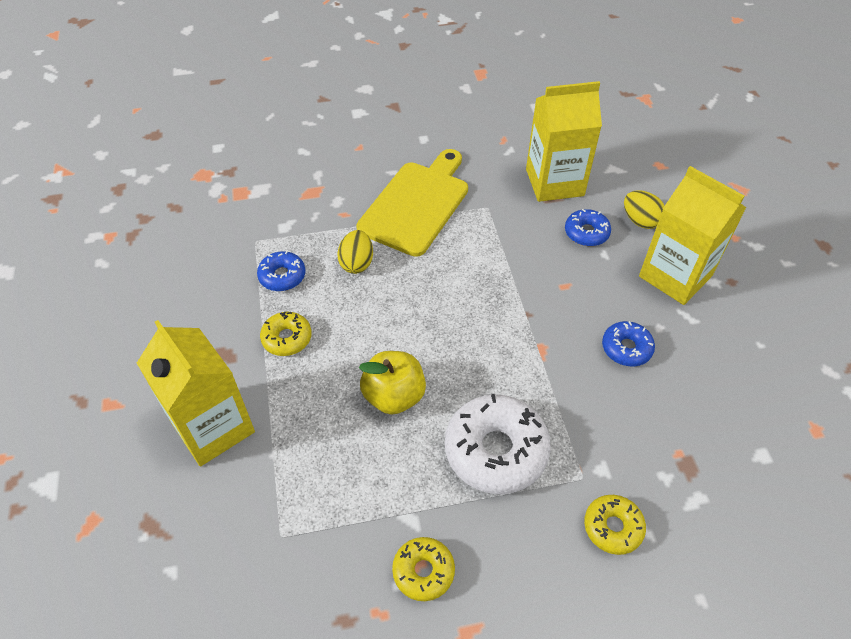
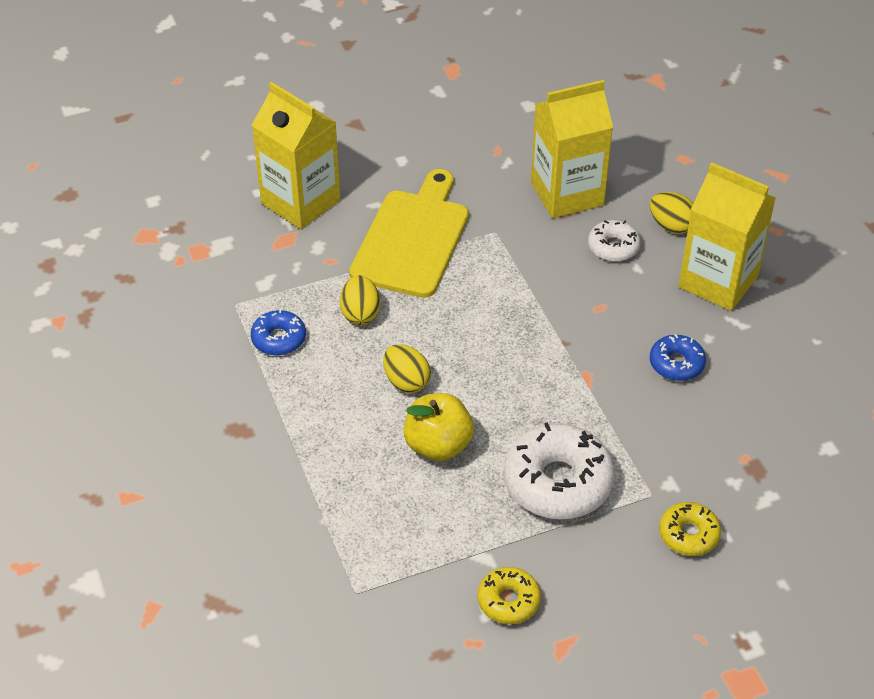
camera: 10 degrees left, 5 degrees down
(213, 427) = (251, 503): yellow carton -> yellow carton (300, 202)
(287, 338) = (304, 404): yellow donut -> none
(380, 330) = (406, 382): none -> yellow egg
(586, 233) = (613, 247): blue donut -> white donut

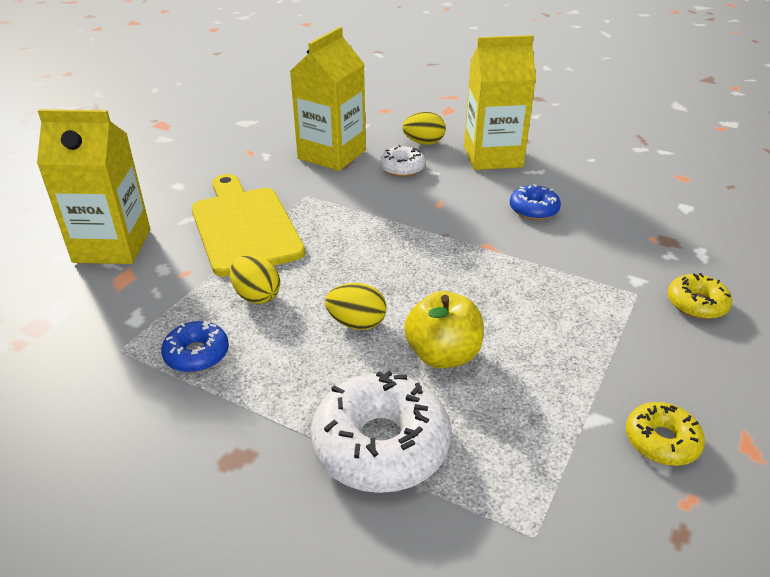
camera: 40 degrees left, 10 degrees down
(558, 482) = (566, 325): white donut -> white donut (381, 444)

